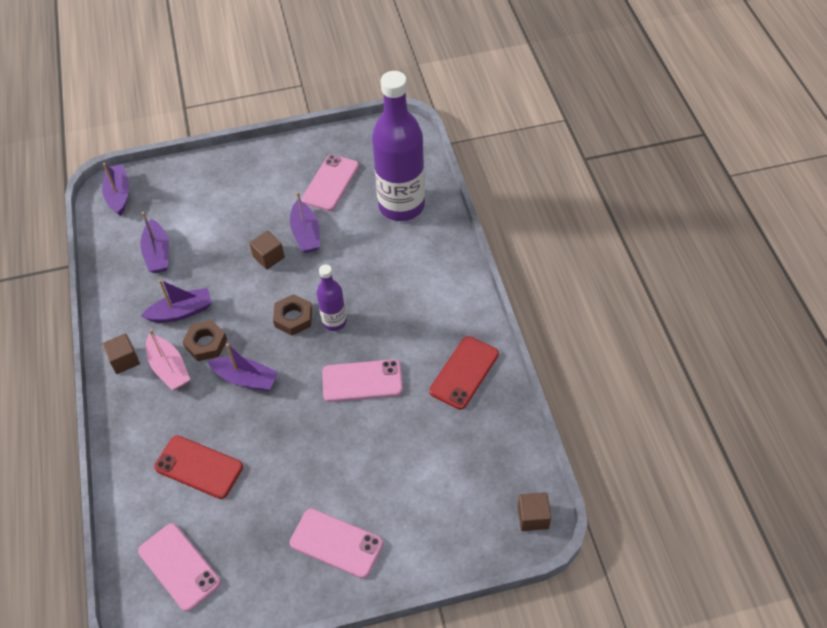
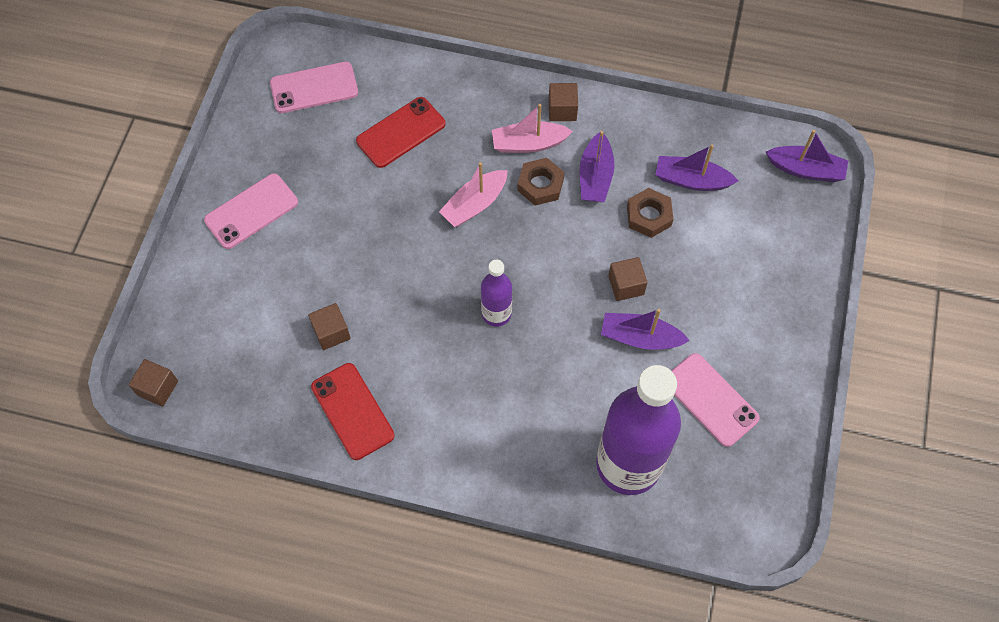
camera: 115 degrees right, 10 degrees up
(245, 379) = (475, 204): purple boat -> pink boat
(293, 318) = (525, 276): brown nut -> brown nut (649, 216)
(362, 381) = (405, 307): pink phone -> none
(411, 419) = (331, 332): none -> brown cube

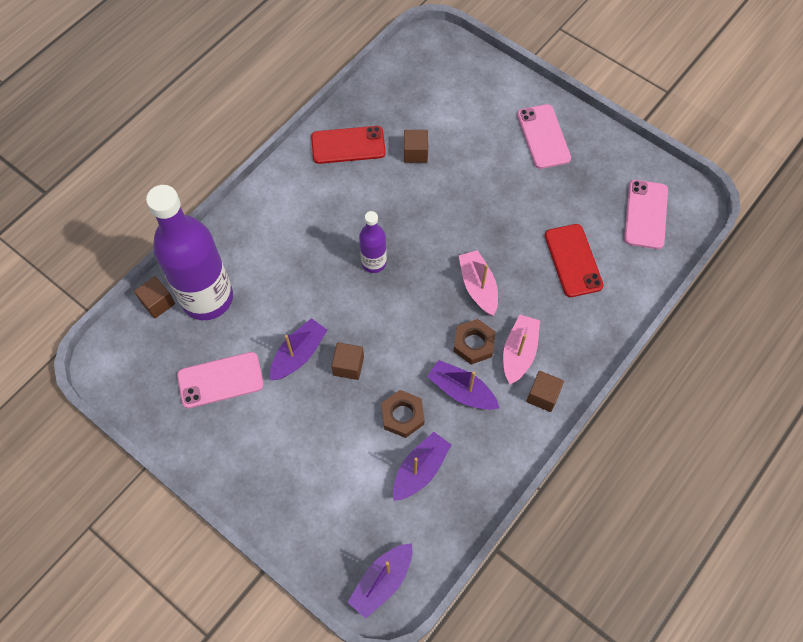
camera: 115 degrees right, 0 degrees up
(158, 388) = (427, 45): brown cube -> brown cube (158, 303)

